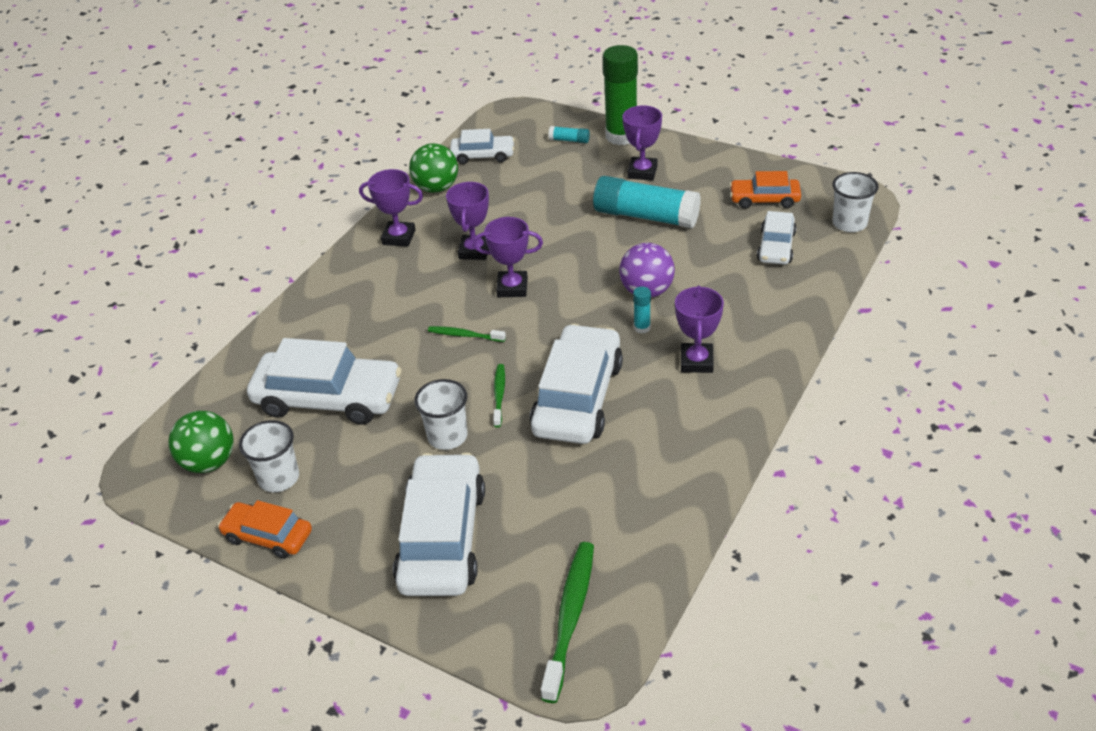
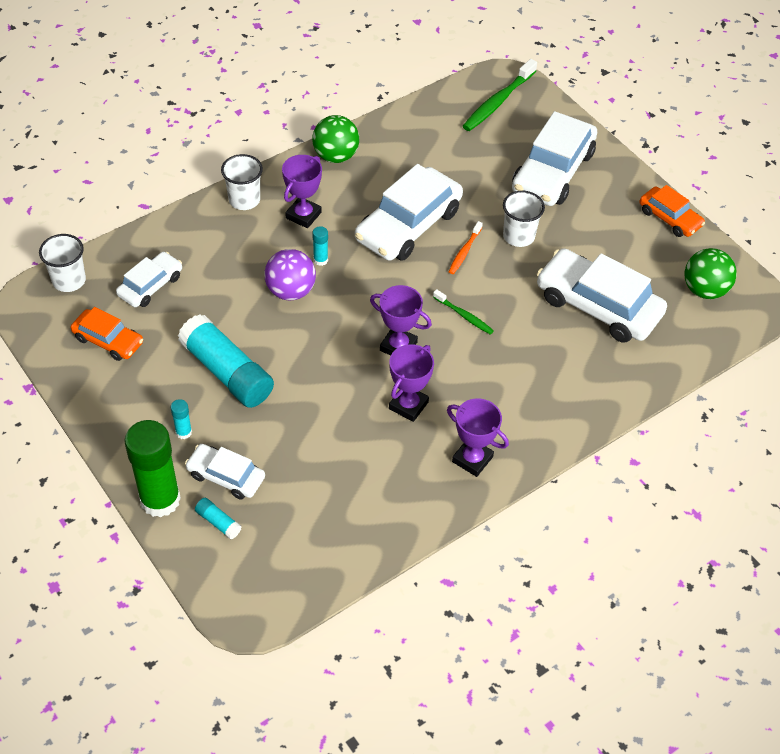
camera: 160 degrees left, 10 degrees up
(279, 478) = (653, 256): white cup -> white cup (244, 200)
(436, 188) = (401, 516): green ball -> green ball (335, 156)
(483, 155) = (325, 546): white car -> white car (226, 476)
(499, 395) = (464, 252): green toothbrush -> orange toothbrush
(642, 172) = (183, 432): purple trophy -> turquoise glue stick

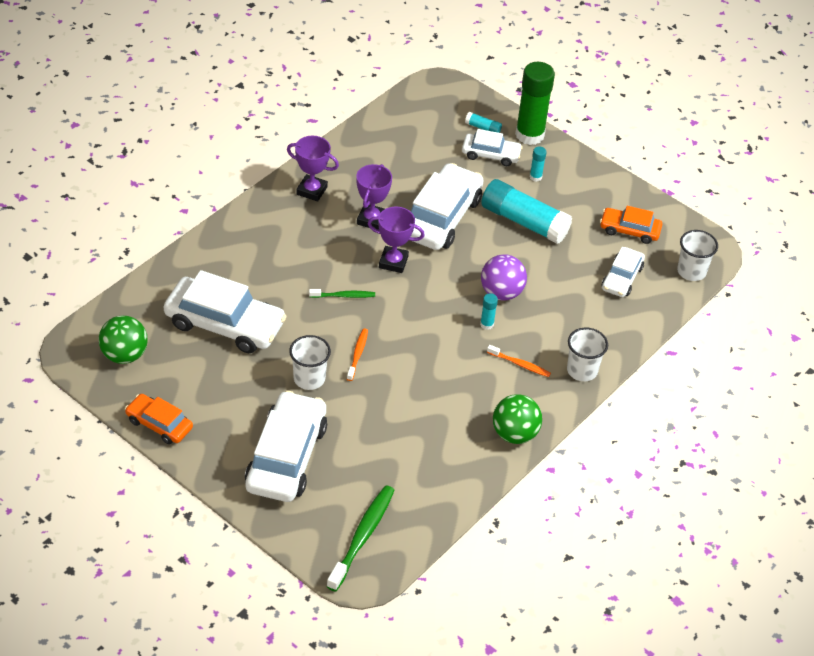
camera: 165 degrees right, 5 degrees down
(303, 215) = (520, 364): purple trophy -> orange toothbrush
(408, 225) = (418, 371): white car -> white car (441, 217)
(464, 316) = (344, 296): green toothbrush -> green toothbrush turned 150 degrees clockwise

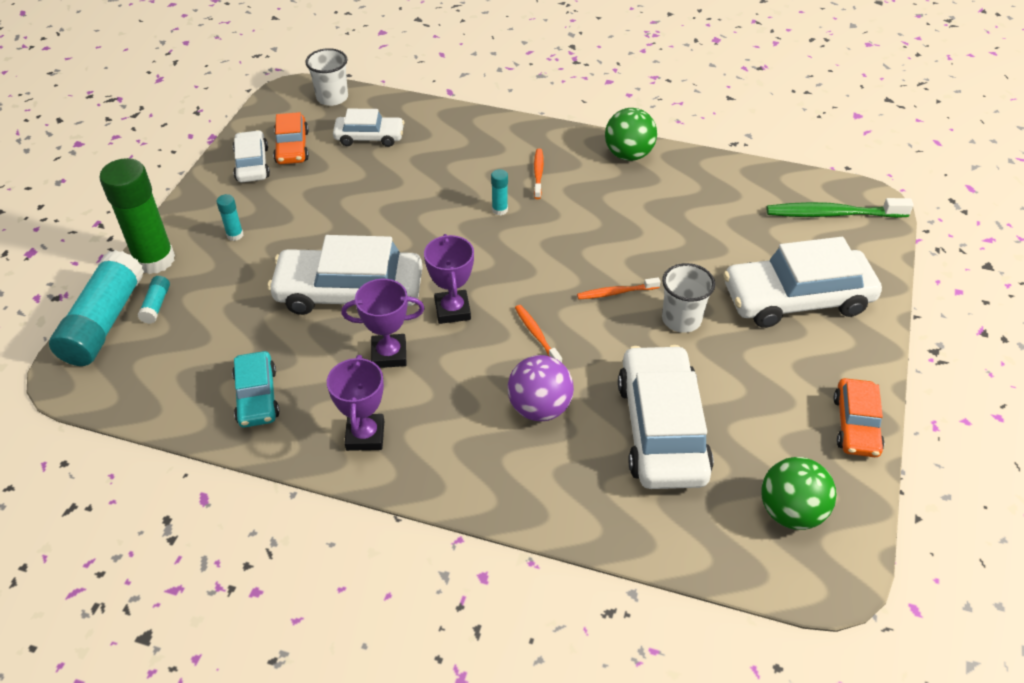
camera: 110 degrees left, 0 degrees up
(344, 296) = (536, 335): green toothbrush -> orange toothbrush
(373, 154) = (257, 396): none -> turquoise car
(491, 154) = (208, 283): white car -> white car (252, 164)
(501, 293) = (445, 212): purple ball -> purple ball (539, 408)
(524, 222) = (320, 224): turquoise glue stick -> turquoise glue stick (104, 322)
(582, 370) = (515, 134): white cup -> none

